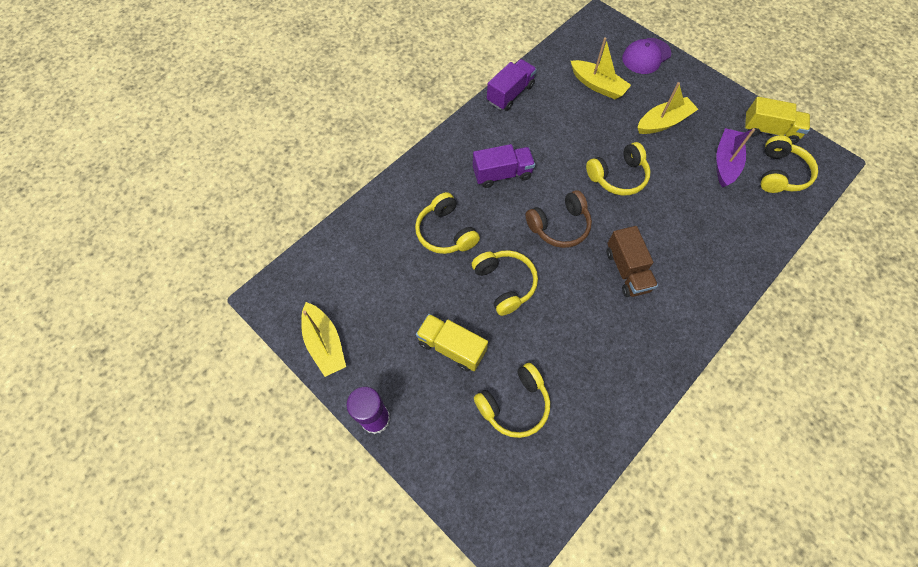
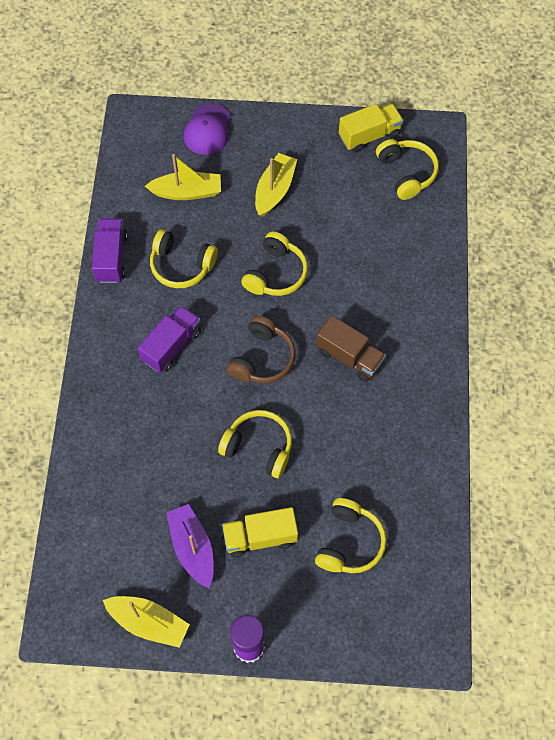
camera: 40 degrees left, 0 degrees up
(445, 232) = (167, 440): yellow headphones -> yellow headphones (181, 265)
(725, 162) = (355, 194): purple boat -> purple boat (192, 548)

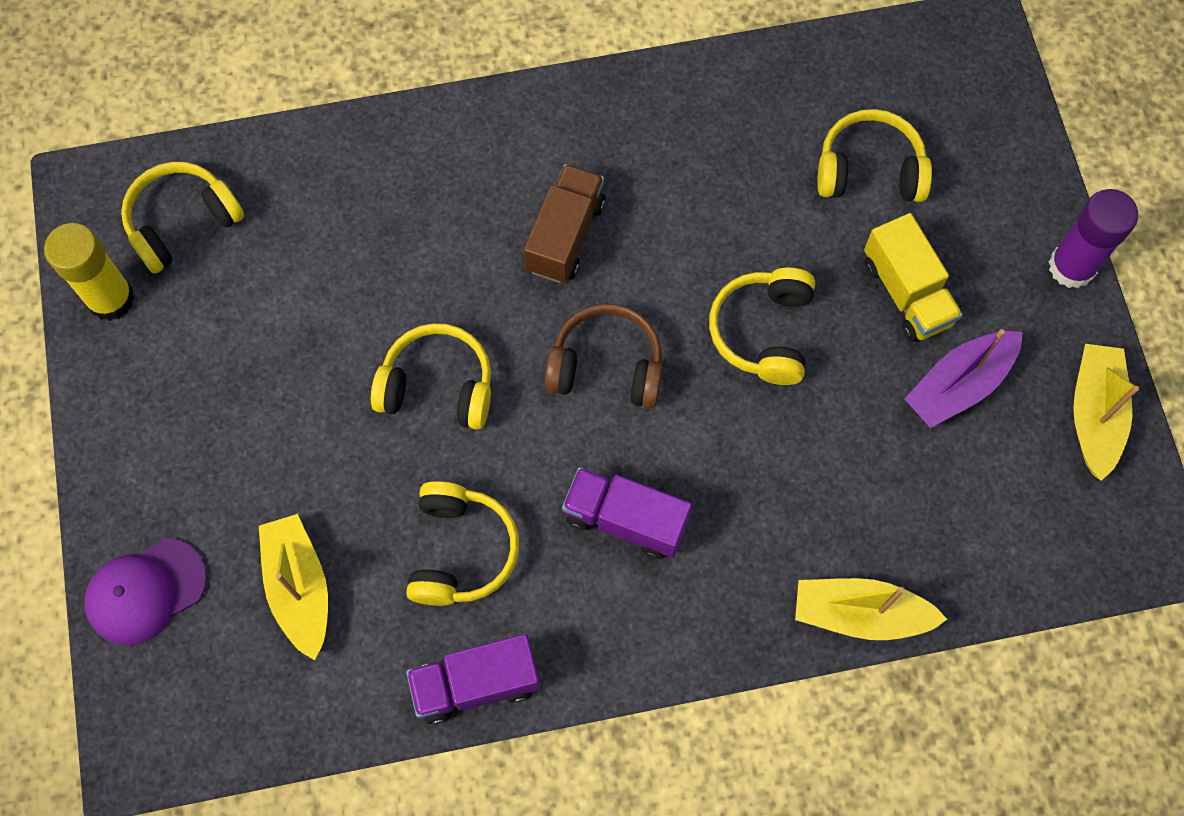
camera: 105 degrees left, 5 degrees up
(207, 129) = (145, 591): purple cap -> purple cap turned 150 degrees clockwise
(274, 190) = (263, 432): yellow boat -> yellow boat (860, 614)
(369, 136) = (111, 299): yellow truck -> yellow glue stick

